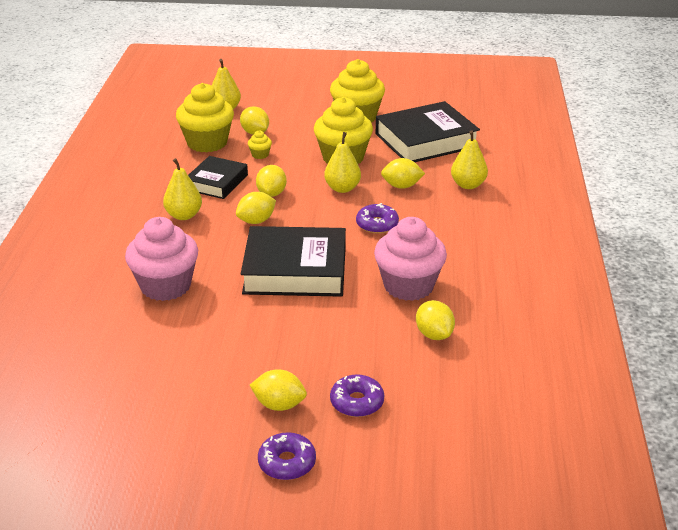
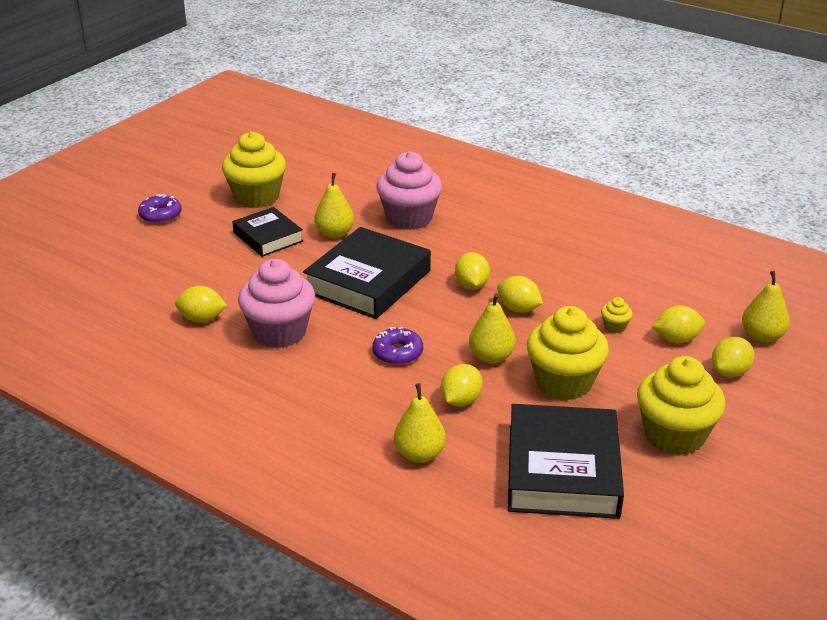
camera: 120 degrees right, 0 degrees up
(184, 215) = (517, 251): yellow pear -> yellow pear (335, 233)
(207, 143) = (670, 300): yellow cupcake -> yellow cupcake (256, 197)
(216, 182) = (569, 283): black book -> black book (268, 237)
(279, 405) = (215, 227): yellow lemon -> yellow lemon (729, 372)
(357, 402) = (177, 257): purple donut -> none

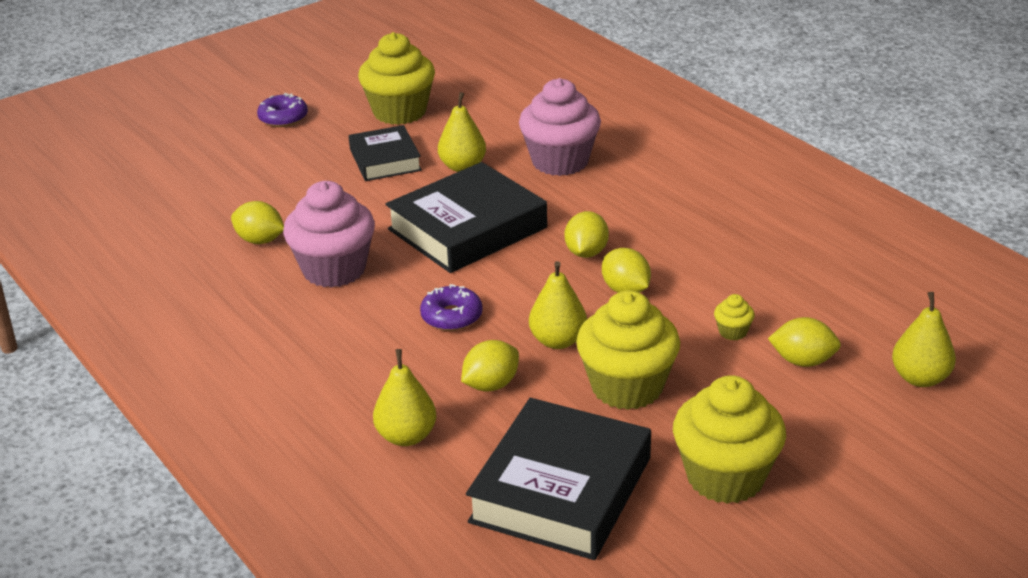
camera: 20 degrees right, 0 degrees up
(729, 372) = (847, 414): yellow lemon -> none

